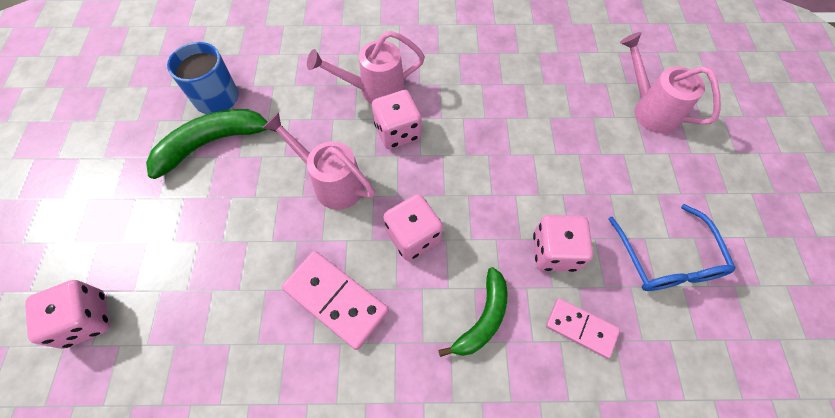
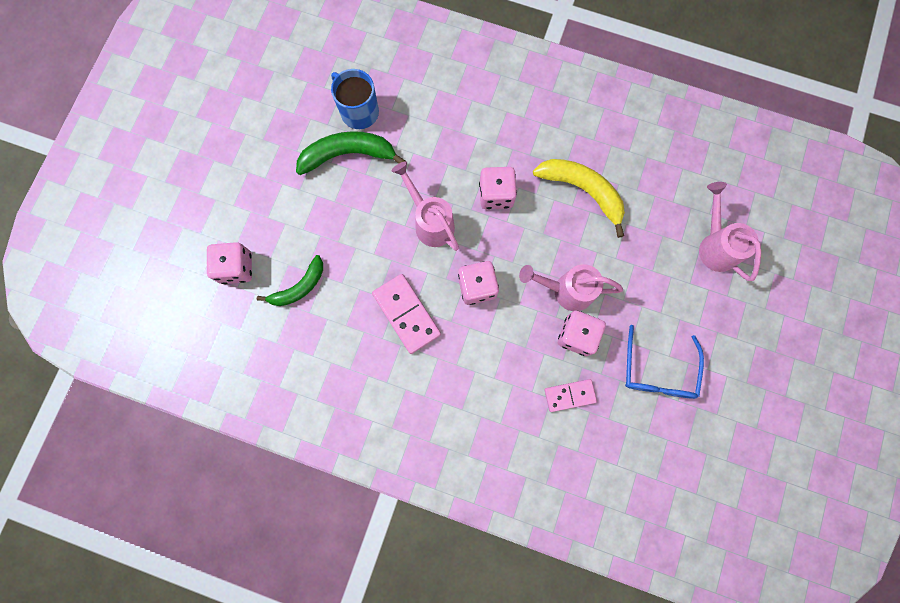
camera: 20 degrees right, 15 degrees up
(374, 90) = (490, 148): pink watering can -> pink watering can (566, 290)
(483, 318) = (504, 364): green banana -> green banana (299, 287)
(489, 101) = (582, 191): none -> yellow banana
(581, 328) = (569, 395): pink domino -> pink domino turned 60 degrees counterclockwise

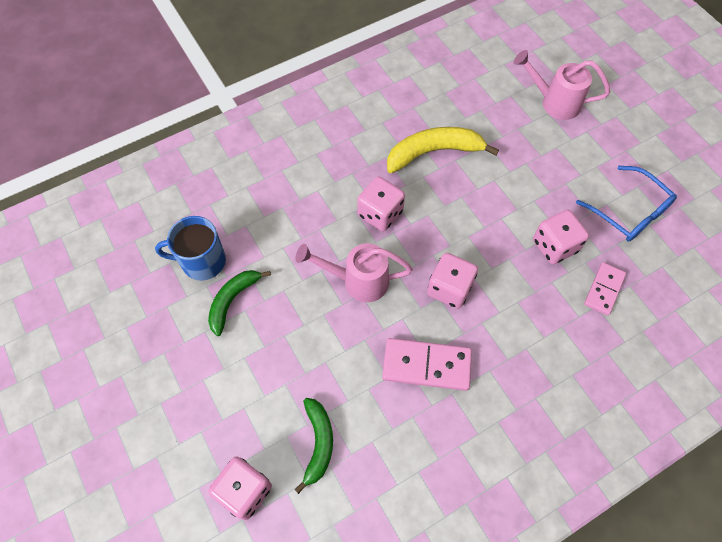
camera: 50 degrees left, 15 degrees down
(348, 155) = (232, 300): green banana -> green banana, size x0.66
(566, 290) = (508, 225): pink watering can -> none

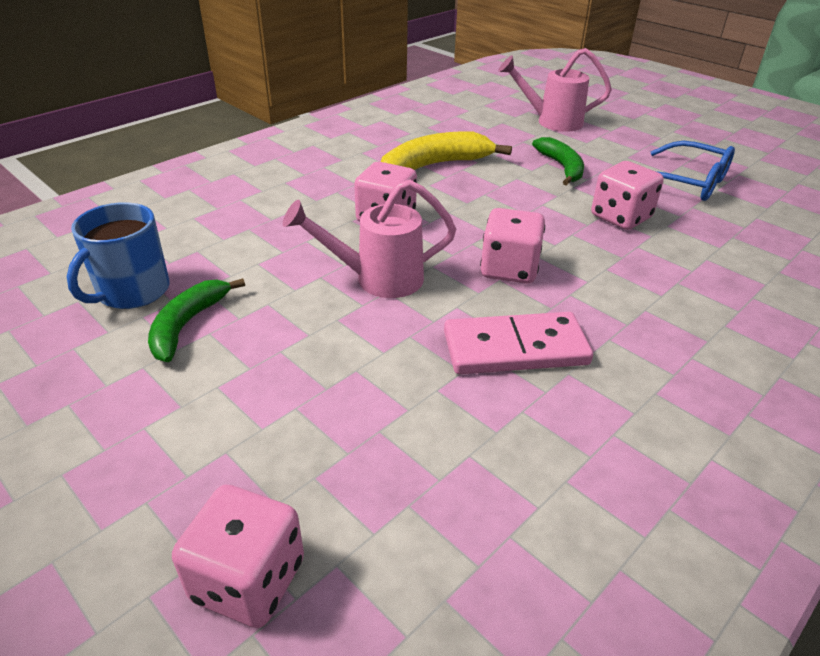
camera: 15 degrees left, 25 degrees down
(202, 261) = (132, 291): blue mug -> blue mug turned 45 degrees counterclockwise
(318, 443) = (376, 475): green banana -> green banana (562, 167)
(603, 289) = (705, 243): pink domino -> none

